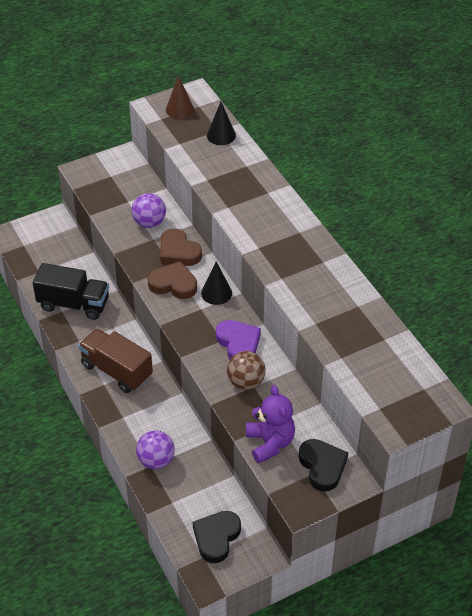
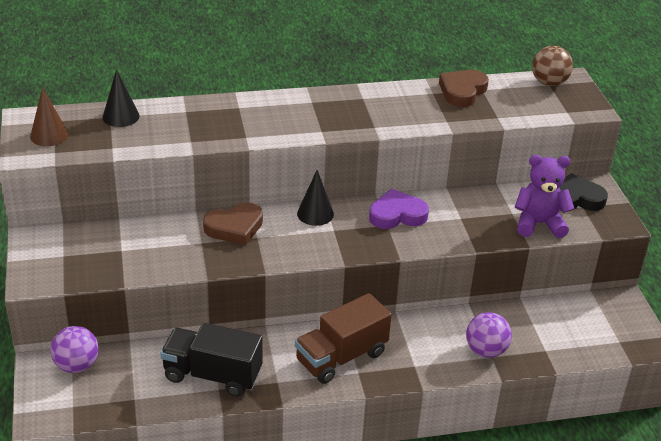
camera: 75 degrees left, 10 degrees down
(74, 304) = (212, 375): black truck -> black truck turned 105 degrees counterclockwise
(149, 223) = (171, 240): purple ball -> purple ball (77, 365)
(173, 284) = (285, 242): brown heart -> brown heart (462, 91)
(216, 537) = (597, 326): black heart -> none
(246, 382) = (453, 221): brown ball -> brown ball (549, 83)

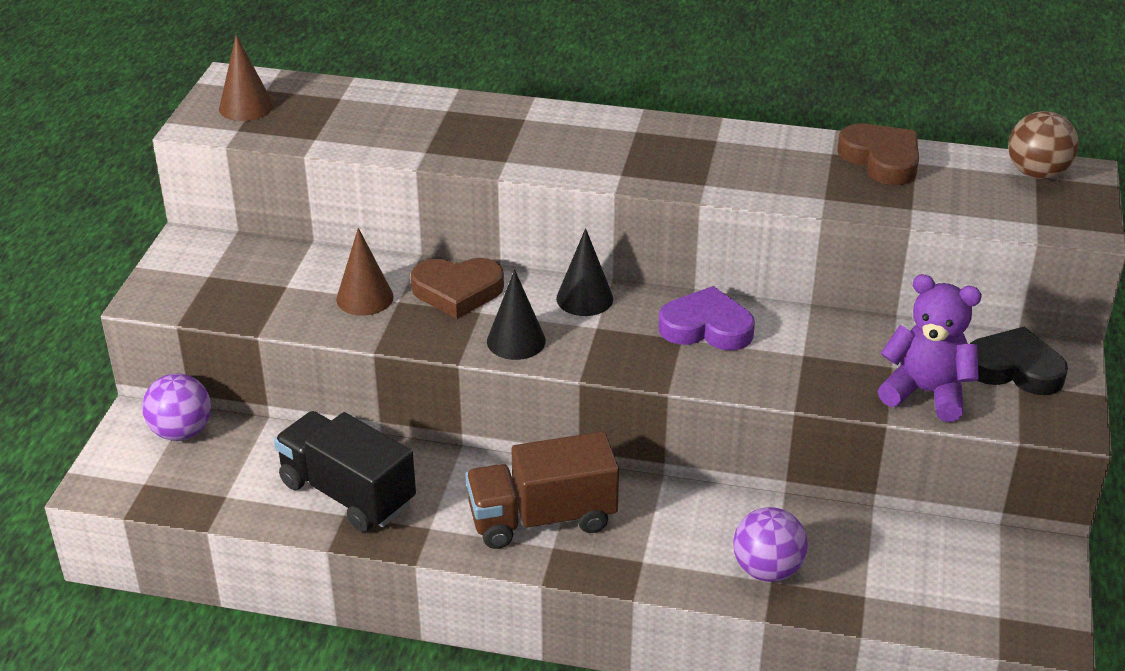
camera: 25 degrees right, 0 degrees up
(121, 116) = (355, 100): black cone -> black cone (516, 341)
(178, 245) = (365, 298): none -> brown cone
(462, 91) = (881, 159): brown heart -> brown heart turned 90 degrees clockwise

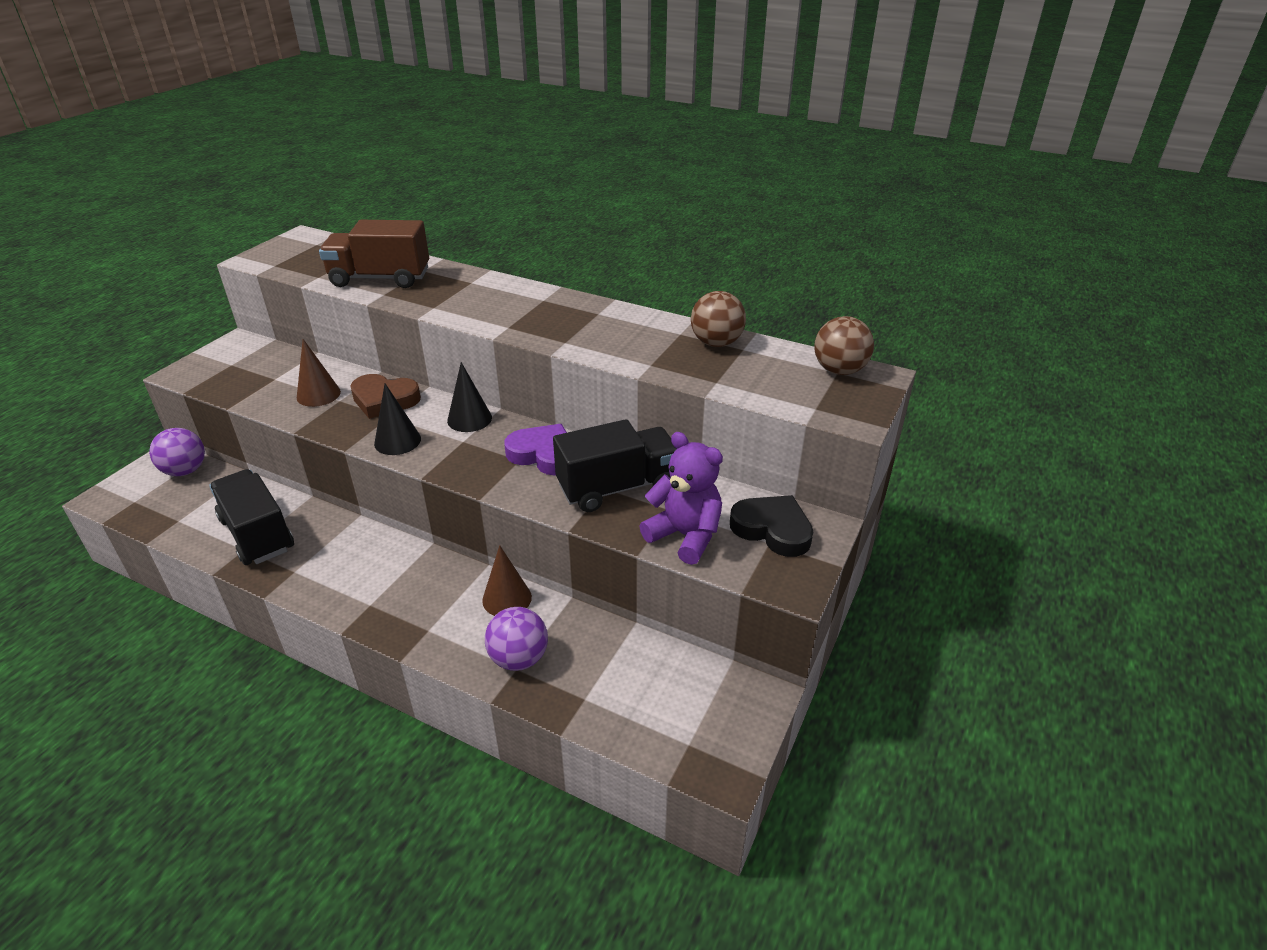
camera: 15 degrees right, 0 degrees up
(246, 107) = (293, 252): brown cone -> brown cone (507, 598)
(542, 518) = (377, 580): brown truck -> brown truck (380, 278)
(818, 352) = (618, 487): none -> black truck
(881, 159) = (716, 343): brown heart -> brown ball

